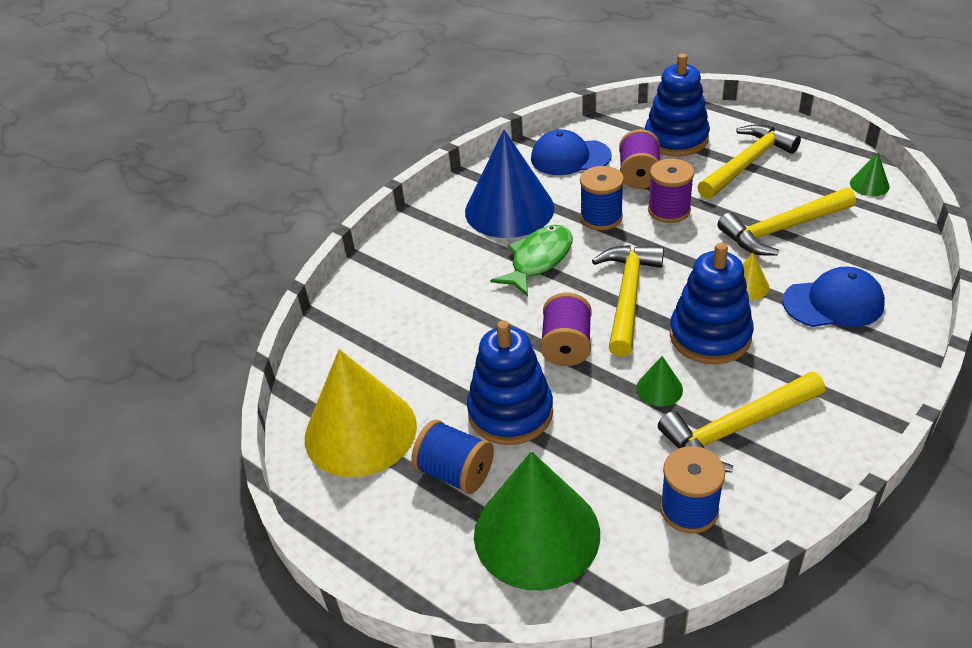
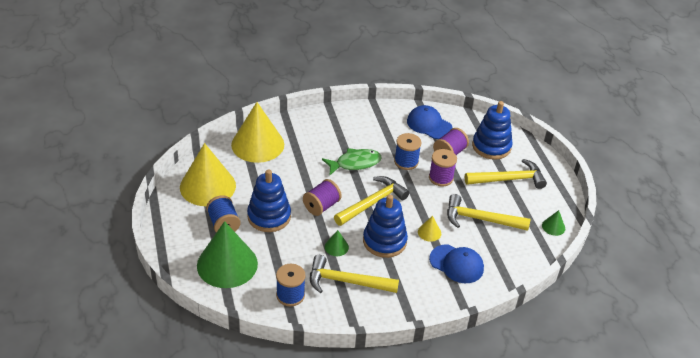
camera: 30 degrees right, 0 degrees up
(368, 320) = (257, 144): none -> yellow cone
(509, 209) = (371, 132): blue cone -> none

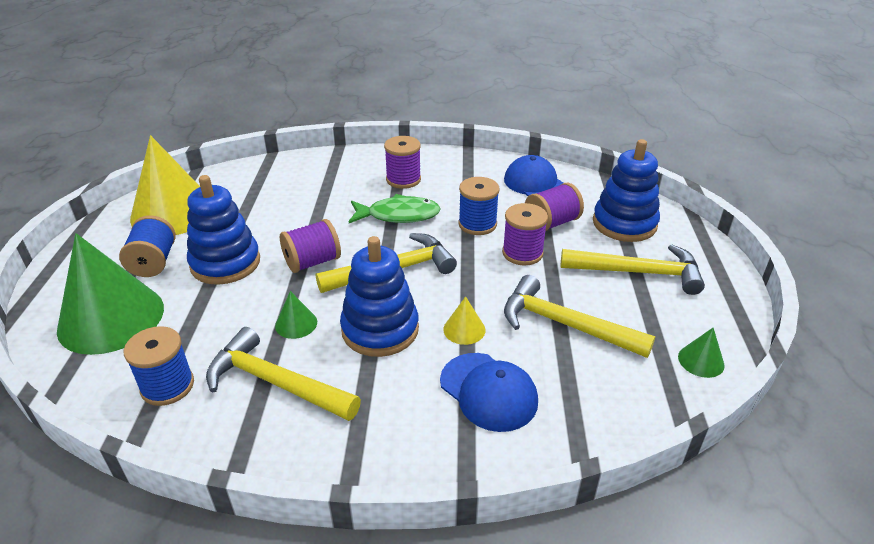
camera: 20 degrees right, 5 degrees down
(257, 144) = (278, 175): yellow cone -> none
(343, 134) = (403, 179): none -> purple spool

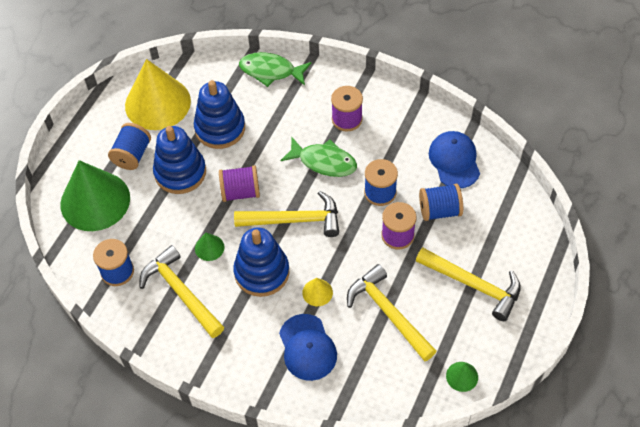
camera: 25 degrees right, 20 degrees up
(299, 164) = (271, 71): none -> green fish
(551, 223) = (439, 210): purple spool -> blue spool
(624, 224) = (498, 231): blue stacking toy -> blue stacking toy (220, 128)

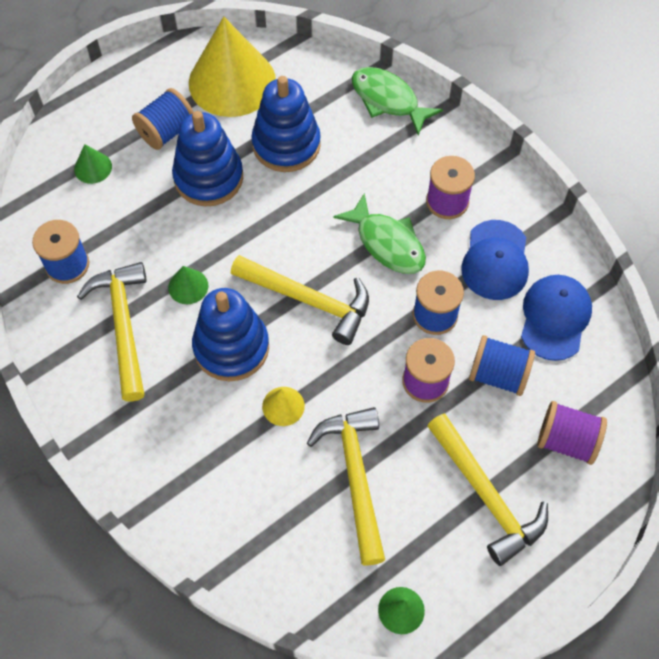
camera: 25 degrees right, 5 degrees up
(95, 201) = (93, 167): green cone -> green cone, size x0.41
(240, 192) = (265, 234): purple spool -> purple spool (566, 441)
(307, 347) = (230, 470): blue cap -> blue cap (495, 260)

